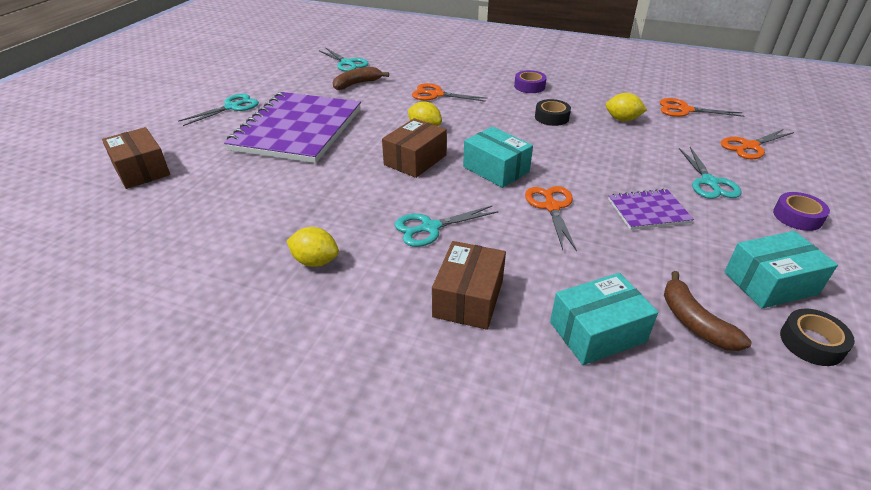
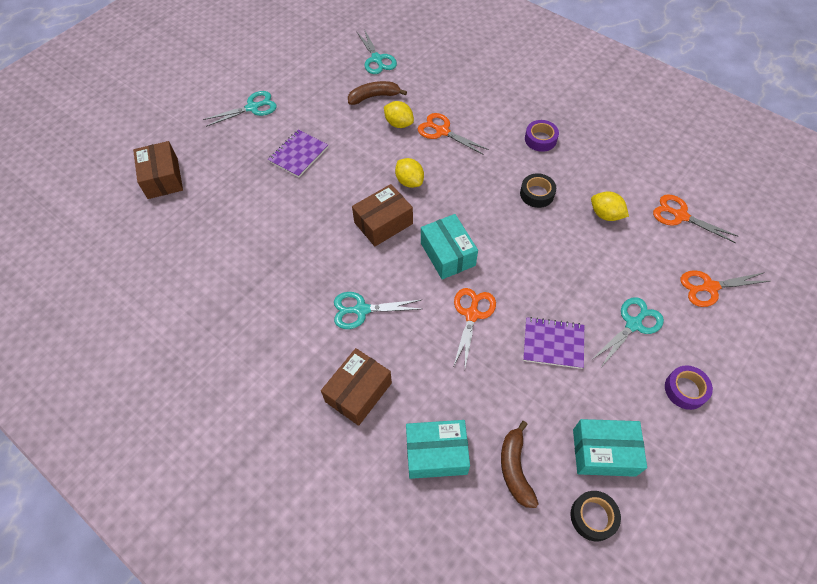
camera: 20 degrees right, 20 degrees up
(297, 129) = (298, 154): purple notebook -> purple notebook, size x0.46
(315, 261) = (263, 321): yellow lemon -> yellow lemon (399, 124)
(709, 182) = (633, 324): turquoise scissors -> turquoise scissors turned 150 degrees counterclockwise

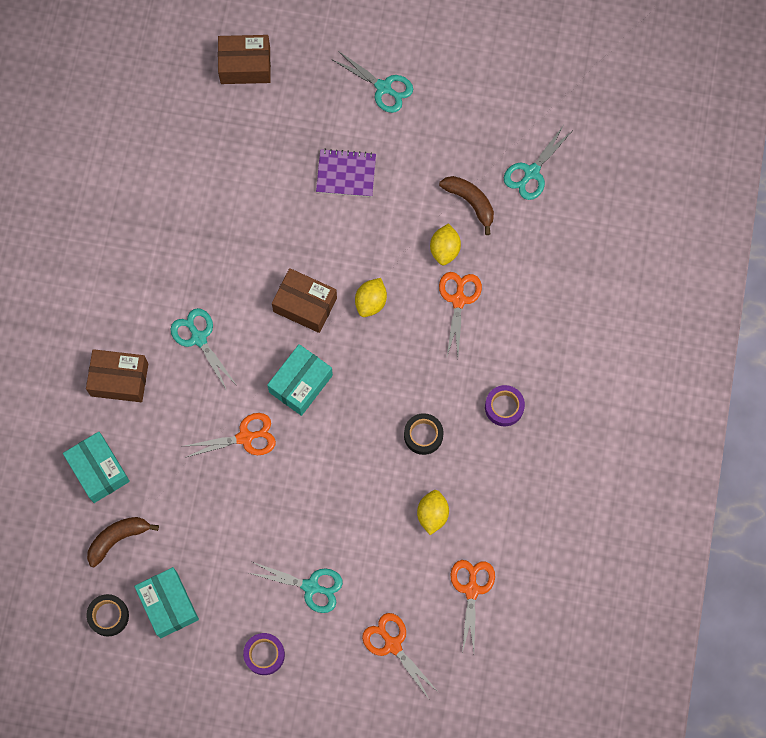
camera: 60 degrees right, 15 degrees up
(163, 178) = (245, 65): brown box -> brown box turned 45 degrees clockwise
(553, 343) = (252, 522): purple notebook -> none

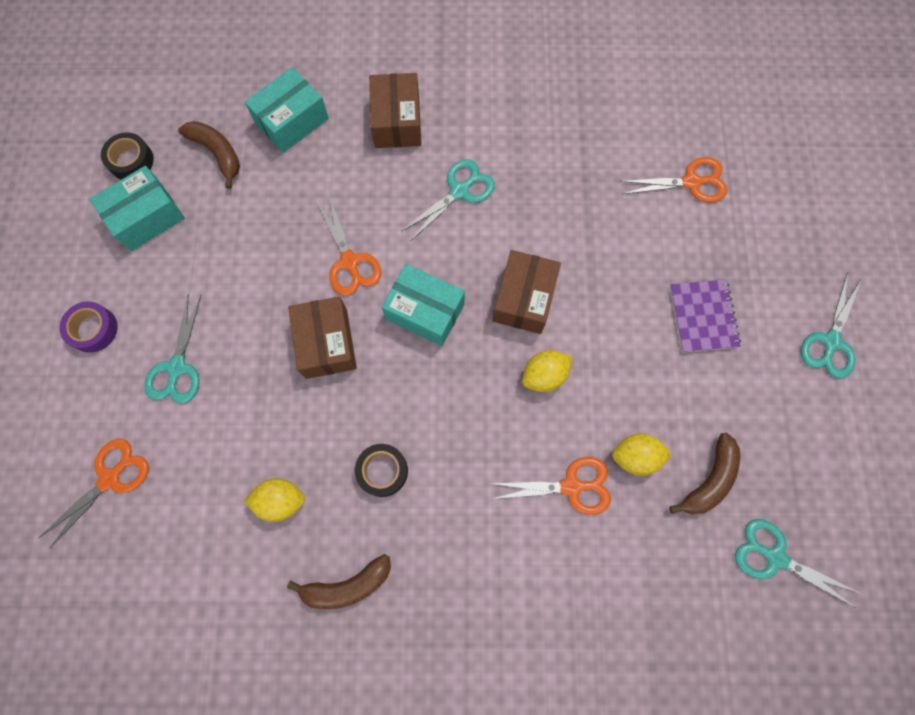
camera: 80 degrees right, 0 degrees up
(245, 65) = (804, 179): brown box -> brown box (326, 343)
(371, 302) = (544, 375): yellow lemon -> yellow lemon turned 45 degrees counterclockwise
(472, 590) = (186, 569): orange scissors -> orange scissors (691, 182)
(502, 472) = (347, 585): none -> brown banana
(504, 407) = (437, 573): purple tape -> none

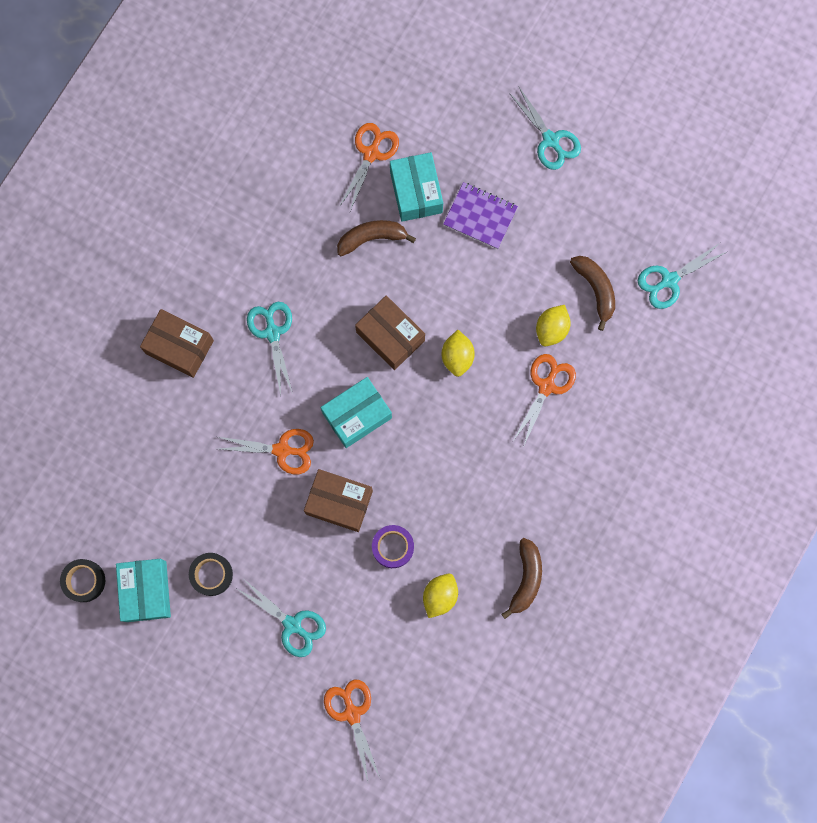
camera: 60 degrees left, 5 degrees up
(93, 329) = (222, 676): purple tape -> purple tape (393, 547)
(217, 153) = (120, 506): brown banana -> brown banana (372, 238)
(292, 121) = (126, 431): turquoise box -> turquoise box (416, 192)
(382, 471) = (460, 512): black tape -> black tape (211, 574)

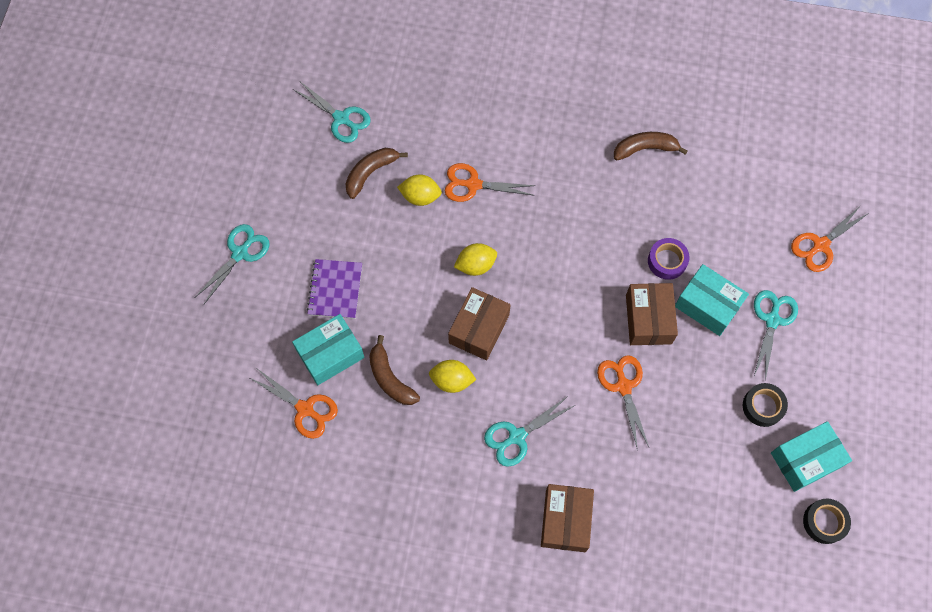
camera: 110 degrees left, 10 degrees down
(357, 415) = (564, 332): turquoise box -> turquoise box (707, 305)
(371, 153) = (305, 409): orange scissors -> orange scissors turned 150 degrees counterclockwise
(440, 596) = (690, 210): yellow lemon -> yellow lemon (452, 380)

